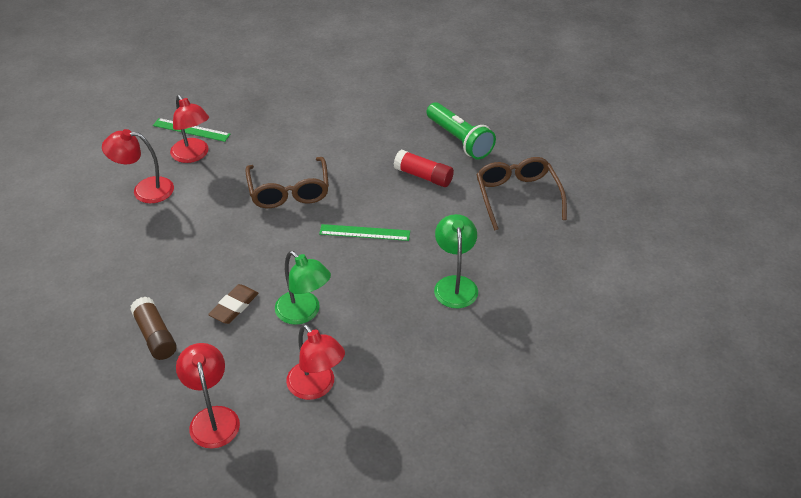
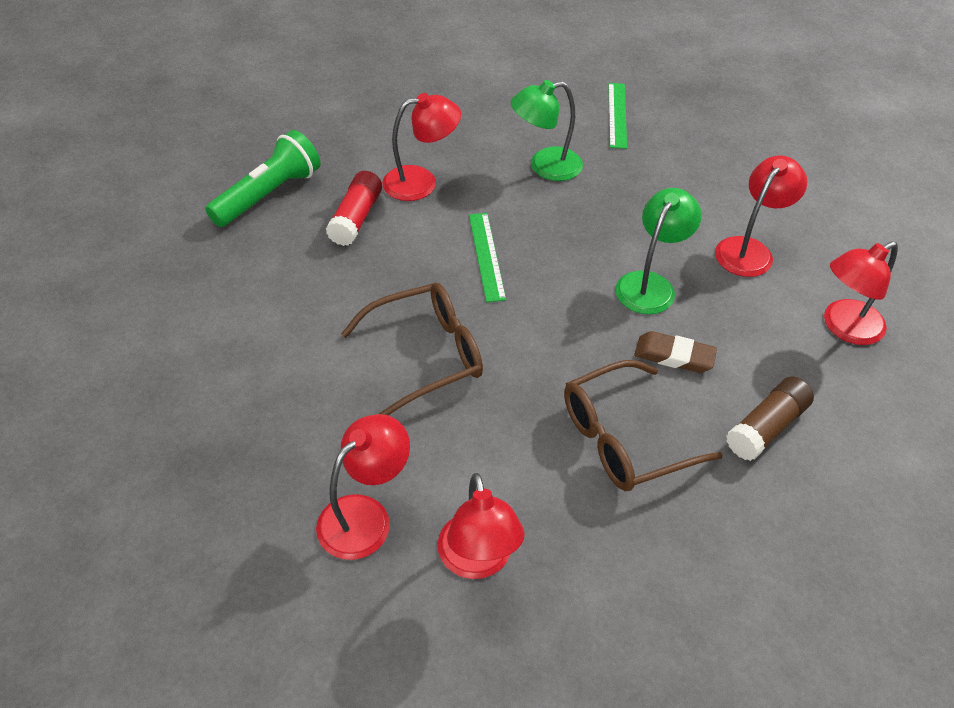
camera: 105 degrees left, 5 degrees up
(191, 130) = (288, 546): green ruler -> green ruler (617, 115)
(454, 212) = (421, 182): none -> red lamp
(517, 196) = (376, 134): brown glasses -> brown glasses (624, 438)

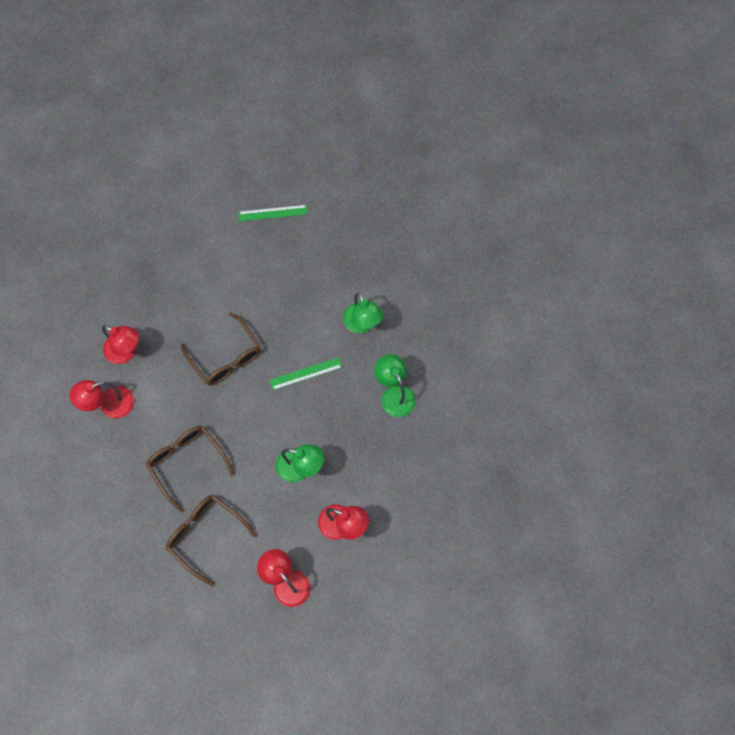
camera: 80 degrees right, 20 degrees up
(268, 195) = (331, 245): green flashlight -> none
(356, 218) = (322, 296): red glue stick -> none
(421, 182) = (362, 324): red lamp -> green lamp
(617, 115) = (462, 433): green ruler -> green ruler (273, 213)
(674, 356) = (247, 485): brown eraser -> none
(766, 427) = (205, 535): brown glue stick -> brown glasses

